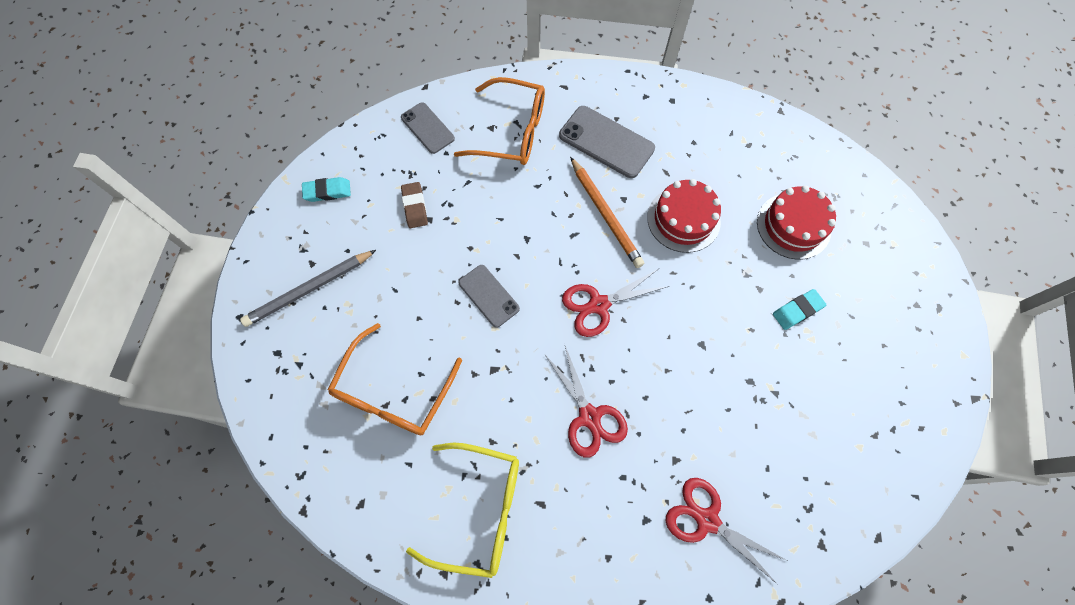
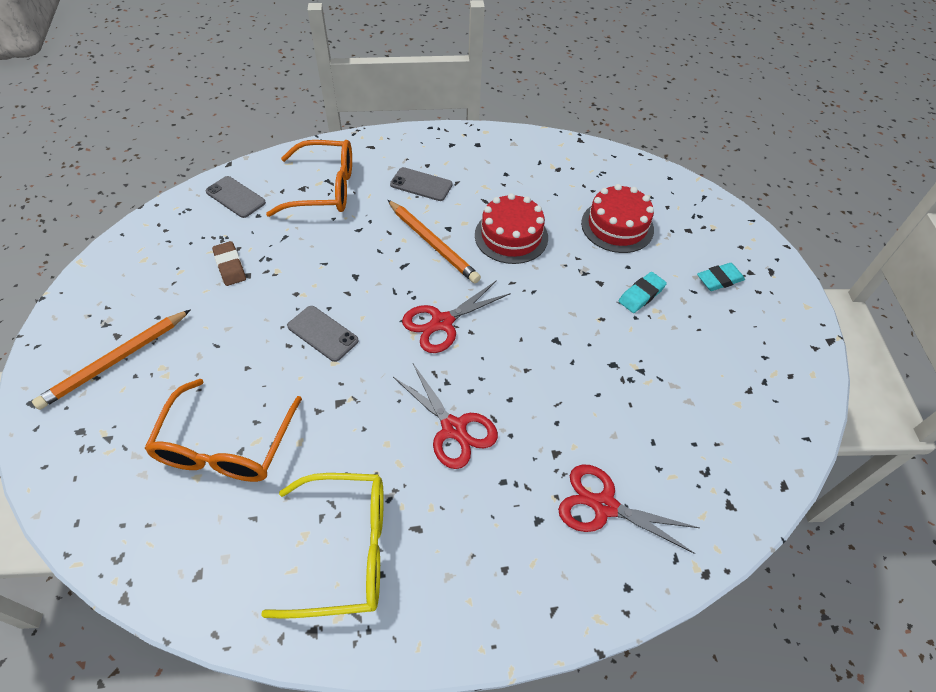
camera: 15 degrees left, 15 degrees down
(309, 289) = (116, 361): grey pencil -> orange pencil
(327, 191) = (130, 266): turquoise eraser -> turquoise eraser (719, 280)
(606, 142) = (421, 184): grey phone -> grey phone, size x0.64

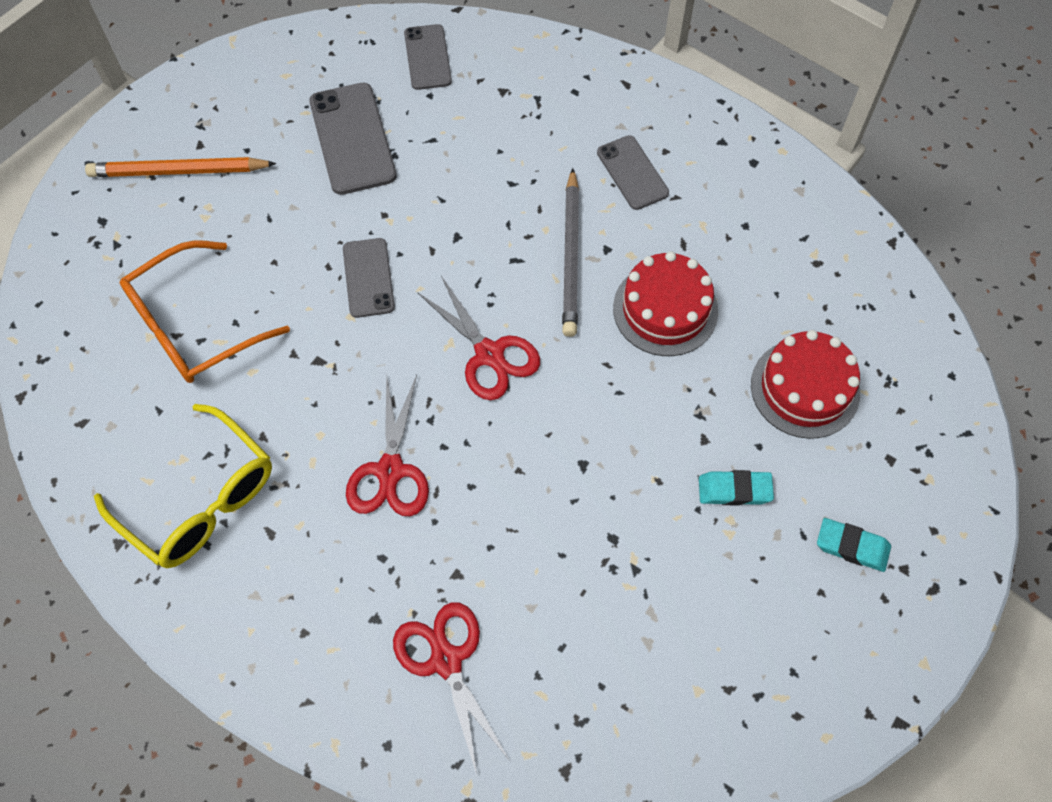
camera: 45 degrees right, 10 degrees up
(230, 266) = (352, 138): brown eraser -> grey phone
(325, 189) = (524, 107): orange glasses -> none
(432, 243) = (571, 256): orange pencil -> grey pencil
(442, 322) = (489, 354): red scissors -> red scissors turned 135 degrees counterclockwise

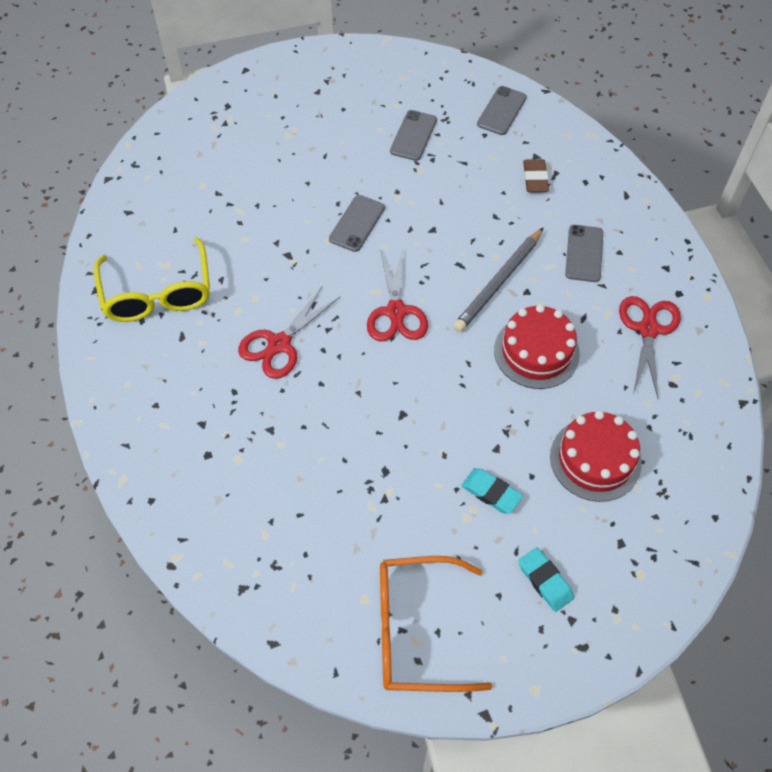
camera: 35 degrees right, 5 degrees down
(179, 171) = (293, 100): orange pencil -> none
(193, 326) = (231, 193): orange glasses -> orange glasses (415, 630)
(352, 138) = (413, 136): grey phone -> grey phone, size x0.64
(446, 661) = (223, 475): red scissors -> red scissors (648, 329)
(521, 117) = (535, 179): none -> brown eraser

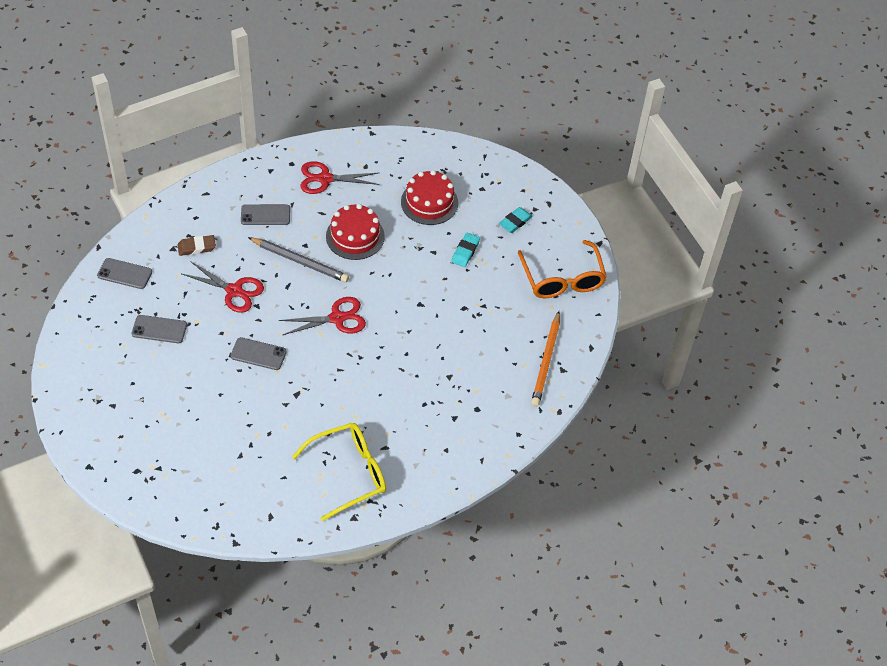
camera: 105 degrees left, 5 degrees down
(263, 567) = (546, 361): none -> orange pencil
(279, 344) = (379, 384): red scissors -> red scissors (234, 291)

